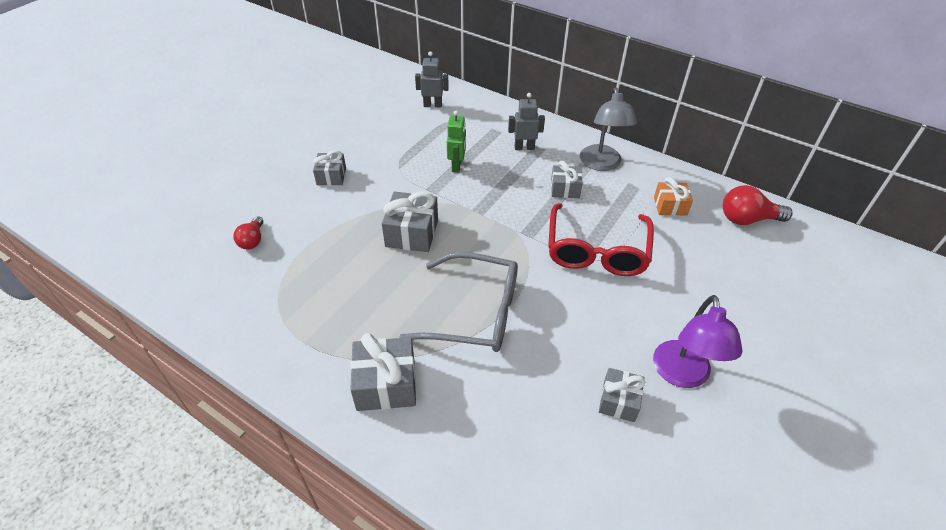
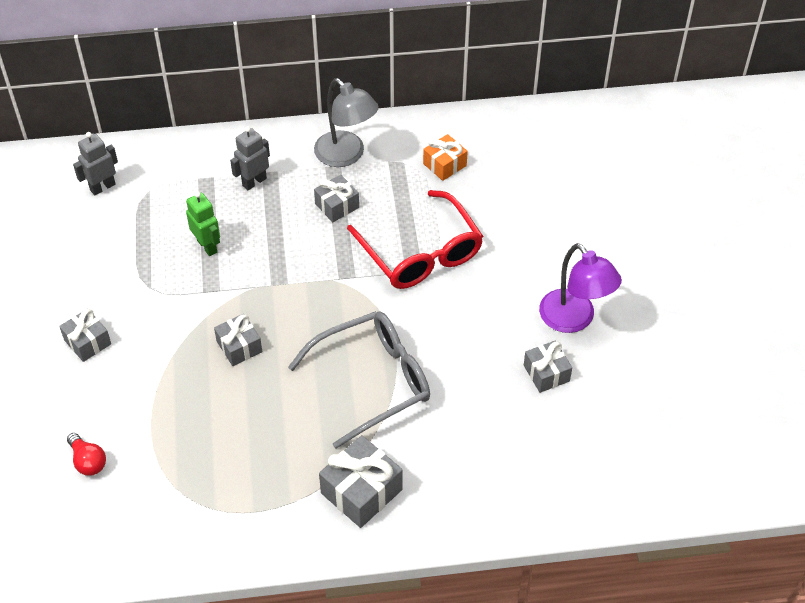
camera: 40 degrees left, 5 degrees up
(412, 233) = (239, 347): grey gift -> grey gift, size x0.64
(747, 219) = (518, 138): red light bulb -> none

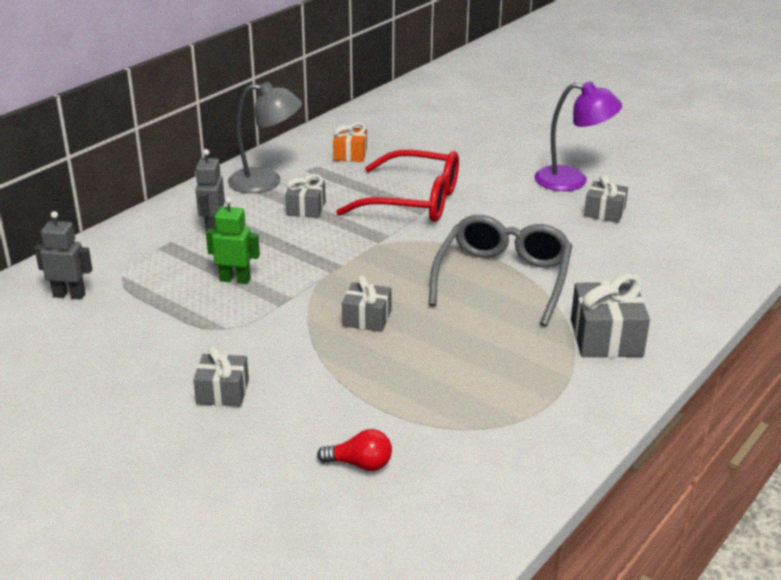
camera: 45 degrees left, 20 degrees down
(102, 187) = (69, 295): grey robot -> grey robot turned 90 degrees clockwise

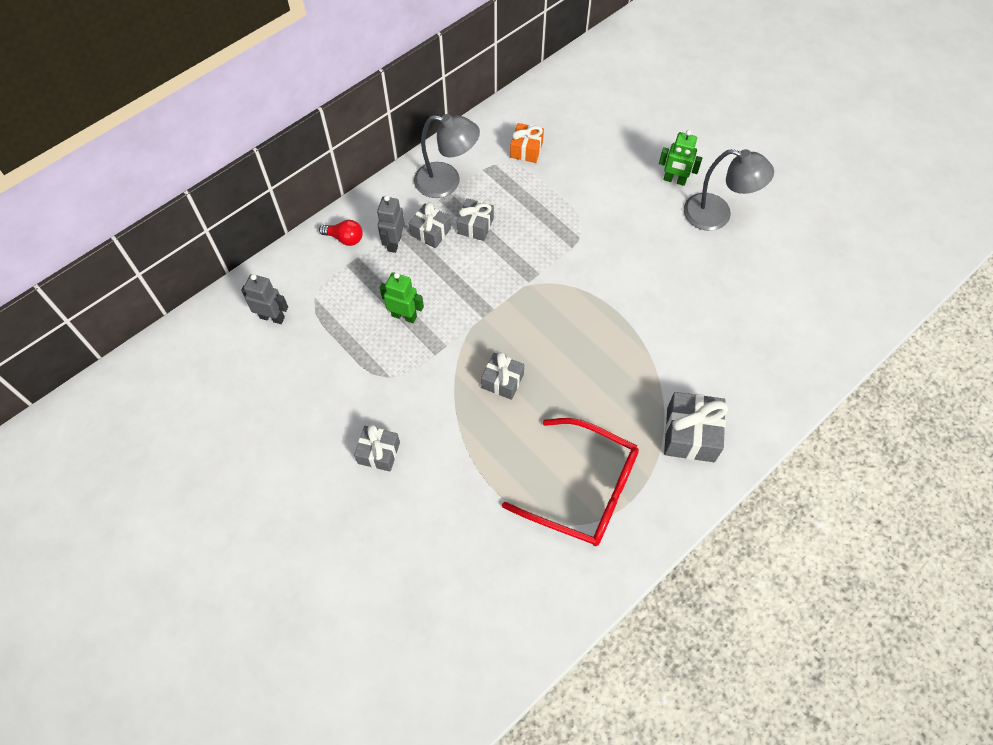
camera: 10 degrees right, 30 degrees up
(360, 464) = (469, 549): red light bulb -> red light bulb (345, 238)
(413, 201) = (569, 227): red glasses -> red glasses (583, 489)
(502, 279) = (623, 347): grey glasses -> none
(518, 162) = (674, 180): none -> green robot
(572, 180) = (717, 215): purple lamp -> grey lamp
(604, 212) = (734, 266): grey gift -> grey gift (430, 232)

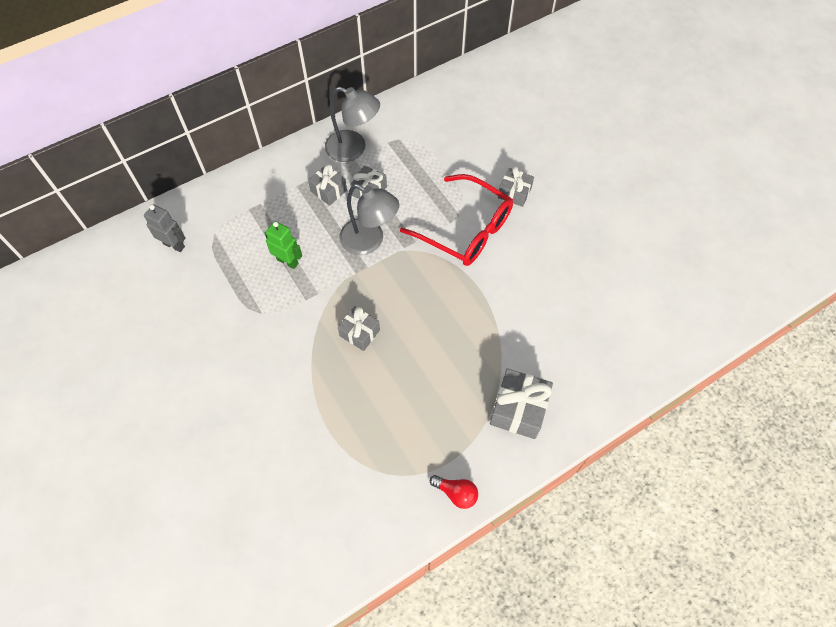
camera: 10 degrees right, 0 degrees up
(345, 238) = (253, 185): red light bulb -> red light bulb (456, 493)
(379, 453) = (235, 379): grey gift -> grey gift (514, 193)
(394, 243) = (294, 195): grey robot -> none
(526, 149) = (430, 130): orange gift -> none
(583, 489) = (408, 443): red glasses -> red glasses (465, 229)
(674, 180) = (557, 175): green robot -> none
(717, 215) = (589, 213): grey lamp -> grey lamp (369, 241)

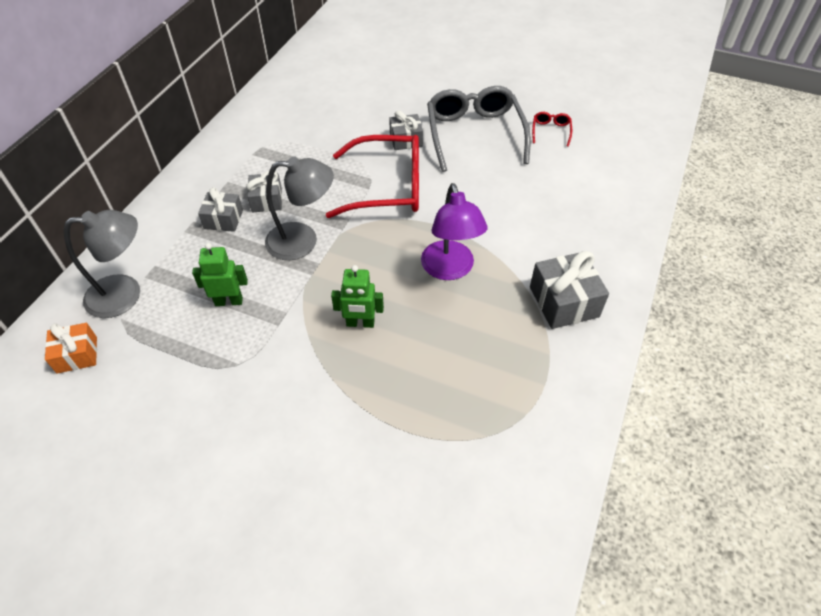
camera: 35 degrees left, 10 degrees down
(174, 245) = (77, 355): grey robot -> orange gift
(353, 149) = (221, 174): grey lamp -> grey lamp (125, 294)
(359, 333) = (360, 323): grey gift -> green robot
(455, 329) = (450, 269): none -> purple lamp
(456, 493) = (576, 406): red light bulb -> none
(575, 218) = (474, 134): none -> grey glasses
(645, 251) = (550, 131): none -> red glasses

